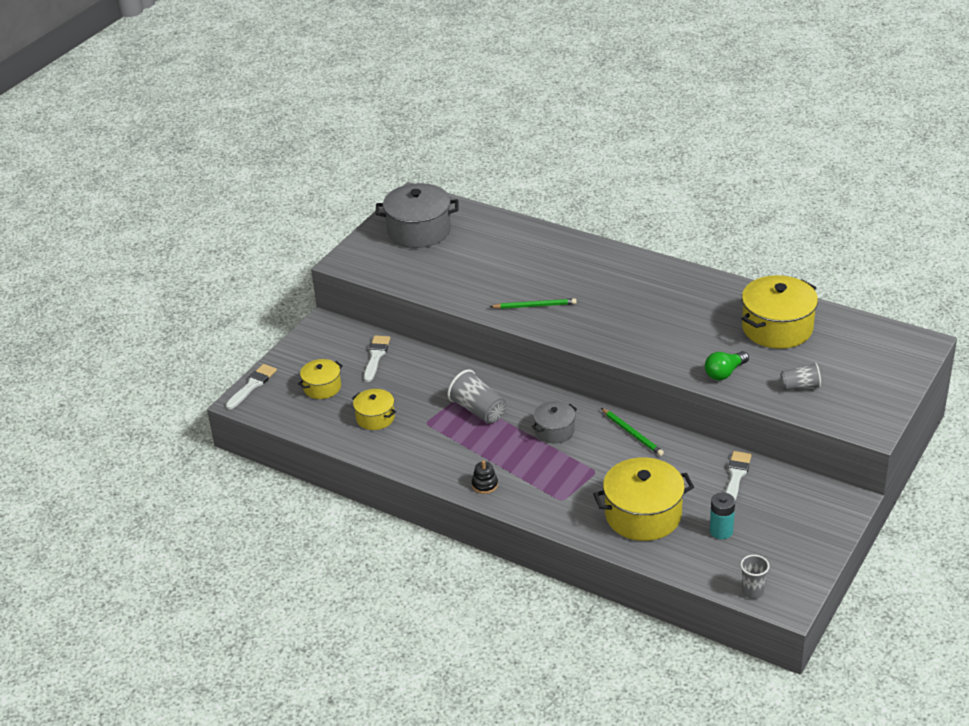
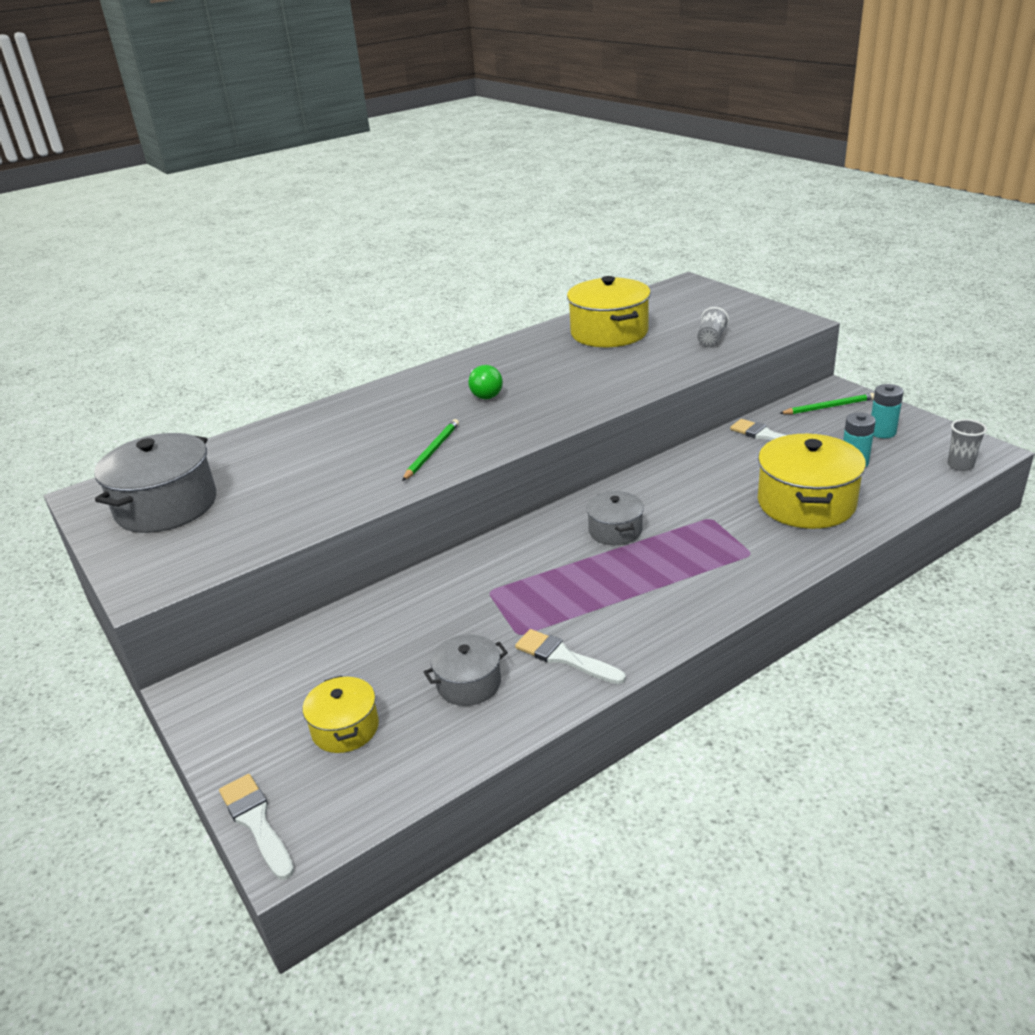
camera: 65 degrees left, 5 degrees down
(375, 418) = (469, 683): yellow pot -> grey pot
(376, 356) = (328, 651): white brush -> white brush (564, 657)
(478, 410) = (529, 581): grey cup -> none
(485, 485) = (687, 609): black stacking toy -> none
(632, 433) = (657, 480): green pencil -> green pencil (829, 407)
(724, 373) = (661, 369): green light bulb -> green light bulb (484, 393)
(784, 540) = (882, 432): none -> turquoise battery

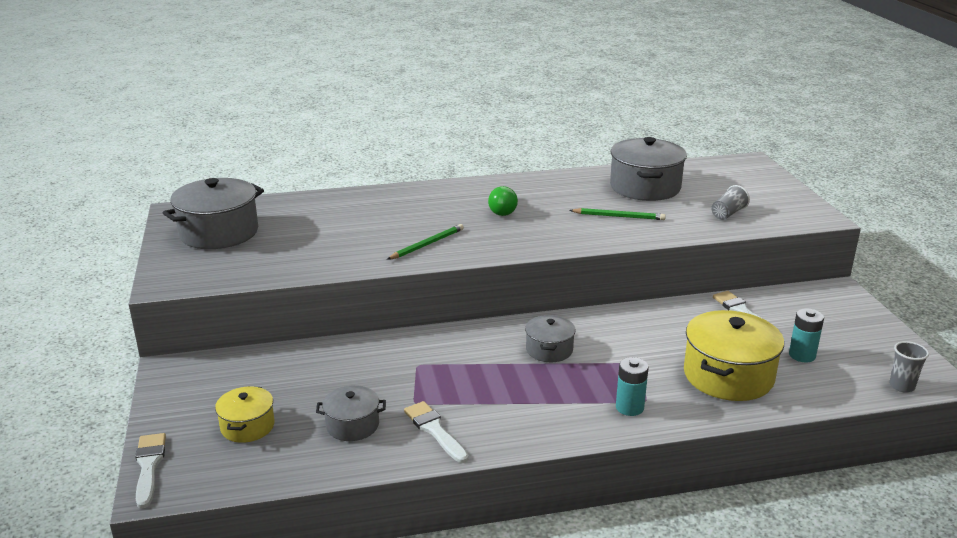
camera: 20 degrees right, 5 degrees down
(609, 333) = (645, 187): yellow pot -> grey pot
(829, 407) = (820, 302): green pencil -> green pencil (619, 216)
(882, 432) = (851, 337): turquoise battery -> turquoise battery (629, 407)

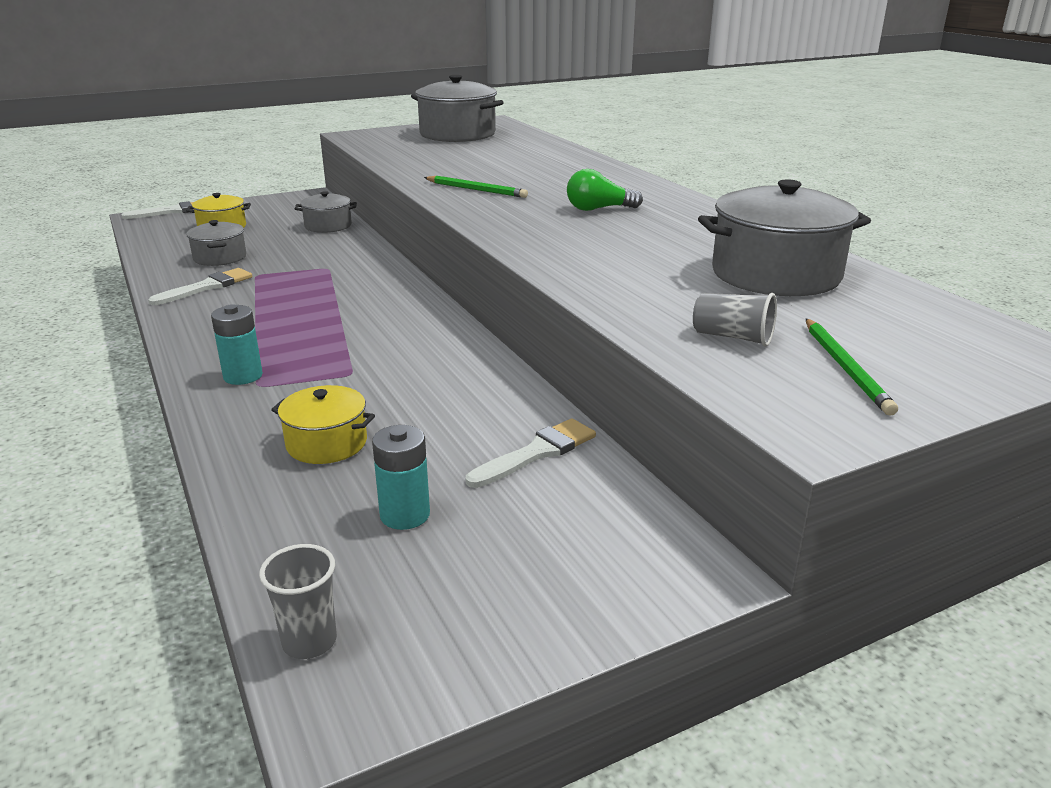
camera: 75 degrees right, 0 degrees up
(549, 350) = (372, 322): grey pot -> grey pot (328, 226)
(619, 216) = (638, 264): green pencil -> green pencil (845, 368)
(728, 376) = (326, 443): yellow pot -> yellow pot, size x0.55

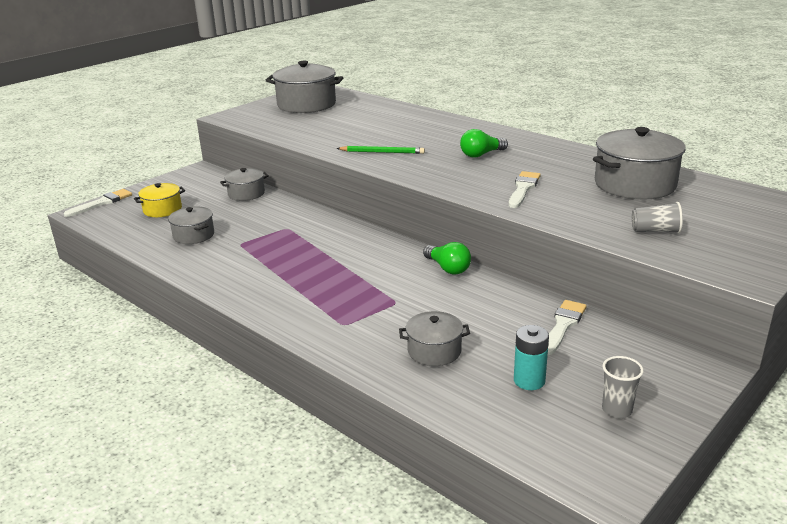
camera: 20 degrees left, 0 degrees up
(207, 287) = (214, 261): white brush -> white brush (523, 188)
(243, 376) = (325, 320): turquoise battery -> none
(309, 642) = (555, 462): grey cup -> grey cup (617, 410)
(326, 443) = (434, 351): yellow pot -> grey pot
(463, 347) = (448, 268): none -> green light bulb
(845, 368) = (728, 237): green pencil -> none

